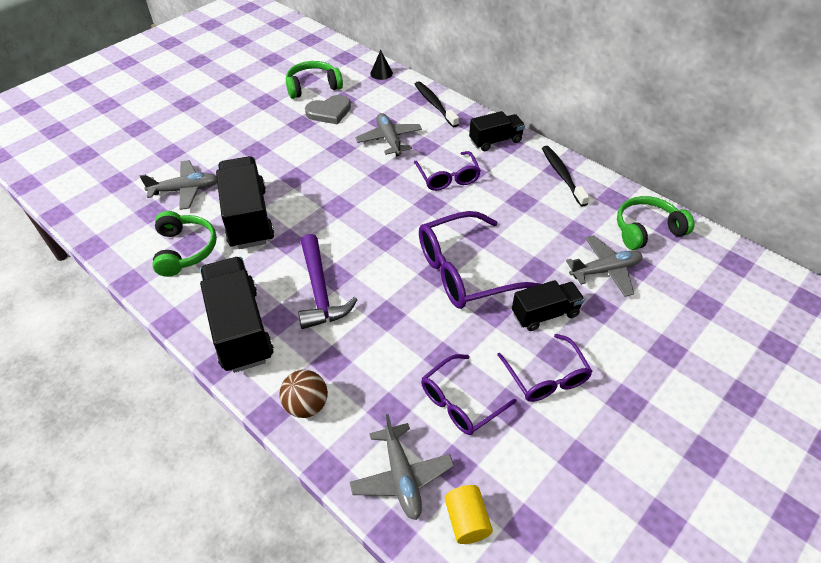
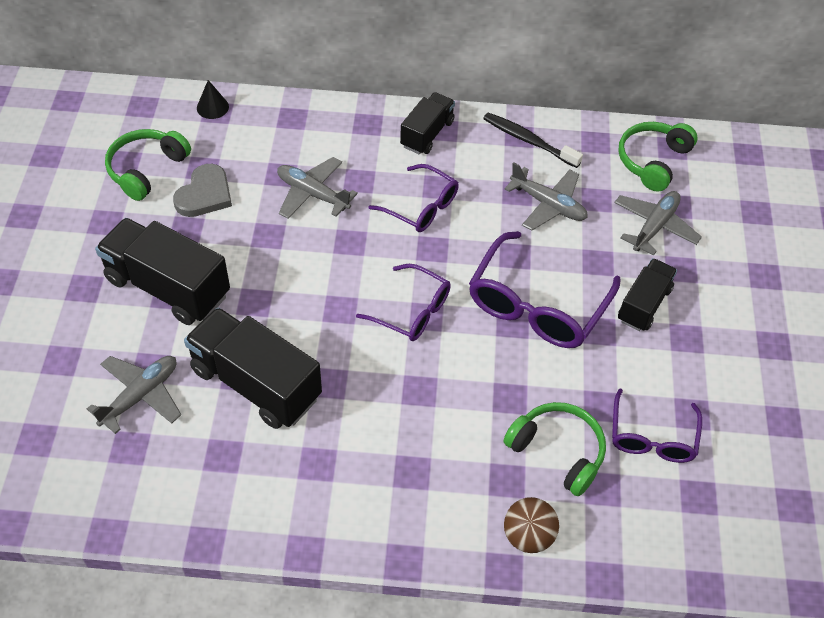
camera: 40 degrees left, 5 degrees up
(185, 250) = (226, 466): green headphones -> green headphones (558, 451)
(240, 328) = (384, 509): black truck -> black truck (168, 287)
(320, 291) = (422, 415): purple hammer -> none
(401, 476) = (668, 537): grey plane -> grey plane (548, 204)
(434, 104) = (317, 119): black toothbrush -> none
(466, 520) = (749, 534): yellow cylinder -> none
(546, 377) = (697, 365): purple glasses -> purple glasses (412, 311)

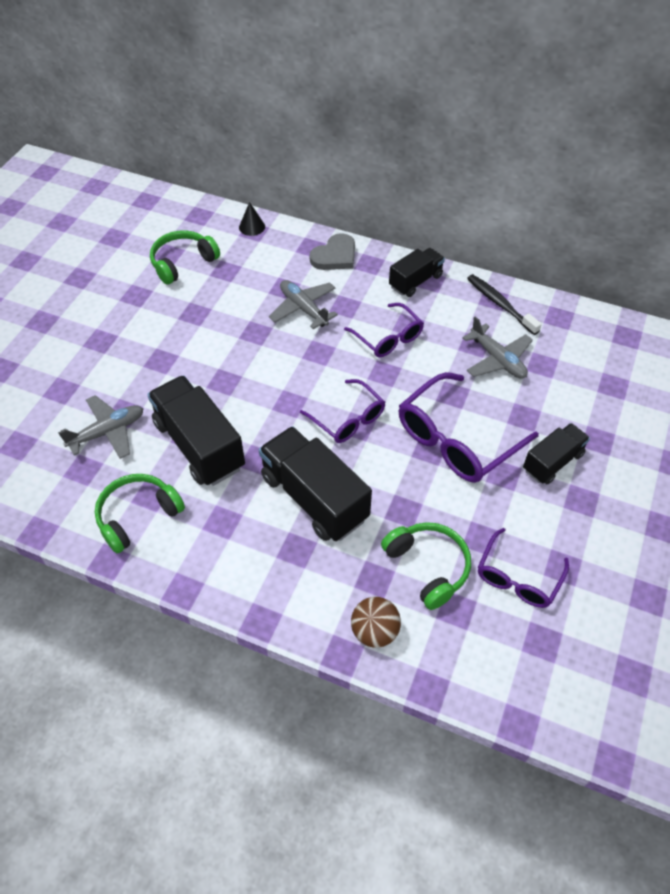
camera: 20 degrees right, 0 degrees up
(168, 287) = (162, 355): black truck -> black truck (314, 498)
(205, 194) = (219, 291): grey heart -> grey heart (335, 256)
(653, 161) = (605, 344): green headphones -> green headphones (138, 516)
(654, 227) = (586, 399): grey plane -> none

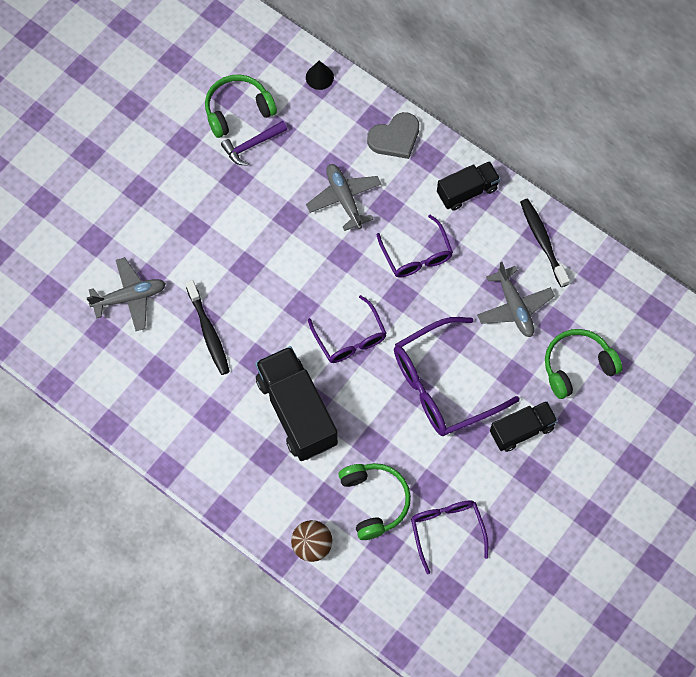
camera: 15 degrees right, 15 degrees up
(138, 516) = (141, 390): green headphones -> green headphones (577, 366)
(199, 445) = (208, 332): black truck -> black toothbrush
(203, 285) = (252, 145): none -> purple hammer
(518, 577) = (447, 530): purple glasses -> purple glasses turned 120 degrees clockwise

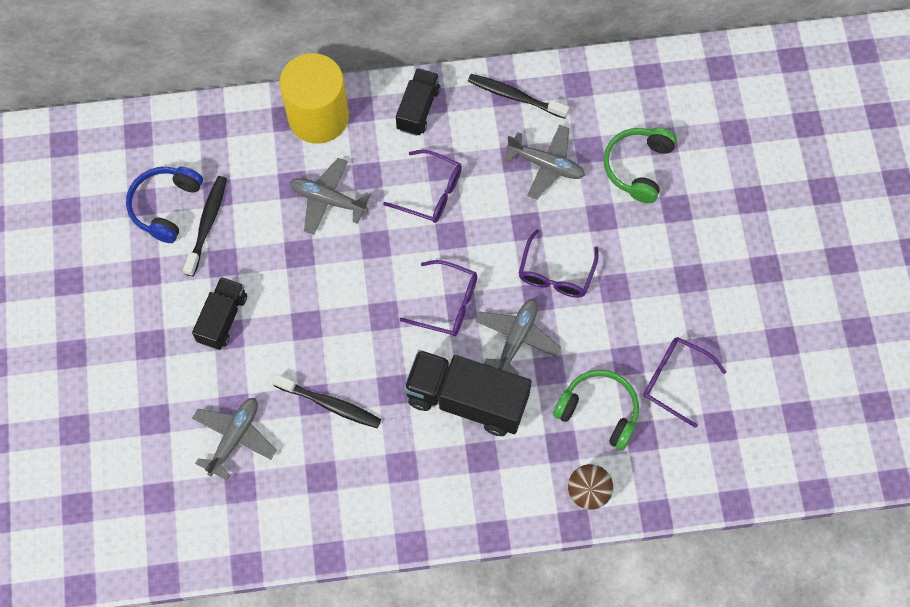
camera: 45 degrees left, 0 degrees up
(238, 110) = (165, 206): green headphones -> blue headphones
(252, 145) = (207, 224): purple hammer -> black toothbrush
(319, 77) = (206, 121): black cone -> none
(371, 403) = (516, 338): none -> grey plane
(395, 138) = (318, 117): grey heart -> yellow cylinder
(443, 385) = (556, 273): purple glasses -> purple glasses, size x0.61
(521, 430) = (649, 252): black truck -> black truck (222, 319)

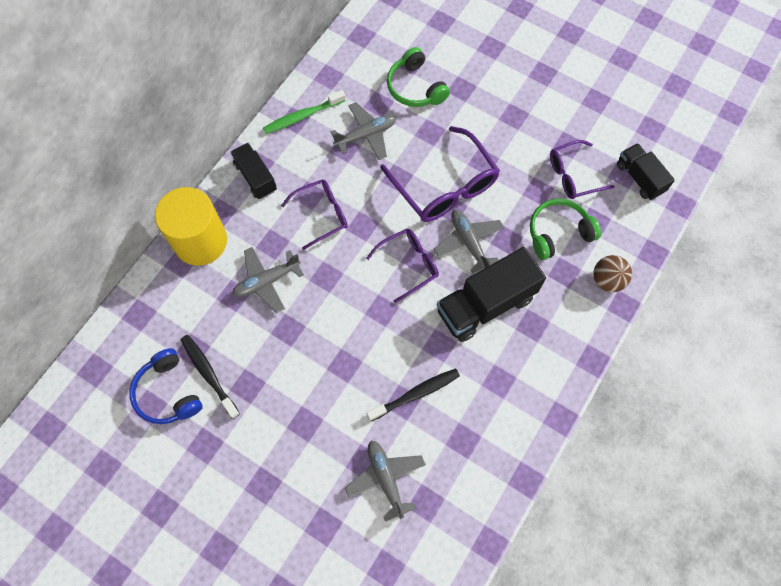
camera: 50 degrees left, 0 degrees up
(222, 319) = (289, 418): black truck -> black truck (639, 178)
(514, 96) = (302, 116): black toothbrush -> green toothbrush
(556, 273) = (444, 186): purple glasses -> purple glasses, size x1.63

